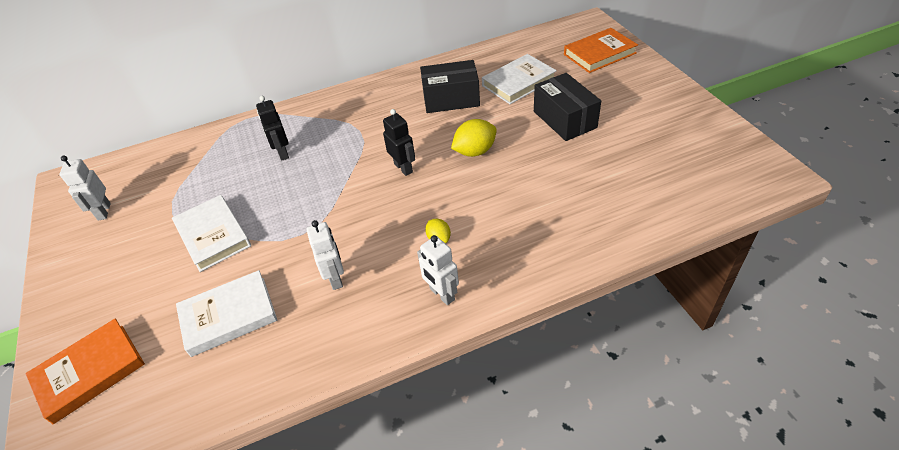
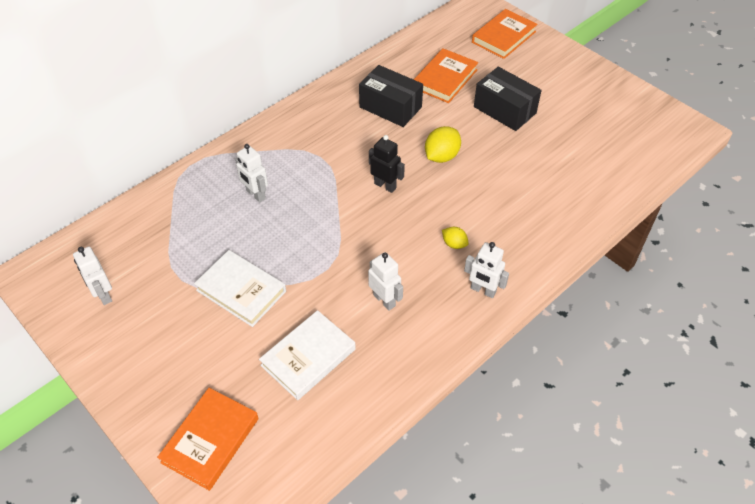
camera: 25 degrees left, 5 degrees up
(282, 153) = (255, 194): black robot -> white robot
(451, 99) = (390, 107): black box -> black box turned 60 degrees clockwise
(518, 82) = (445, 79): white book -> orange book

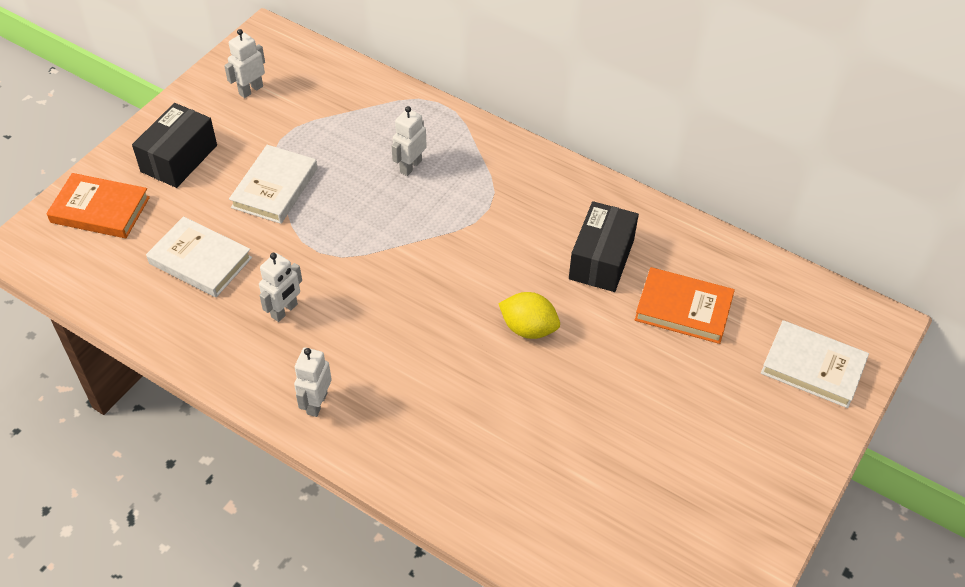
camera: 75 degrees right, 0 degrees up
(385, 185) = (459, 279): black robot -> none
(454, 244) = (382, 364): yellow lemon -> none
(504, 37) = (813, 367): orange book -> white book
(504, 110) = (646, 388): black box -> black box (179, 158)

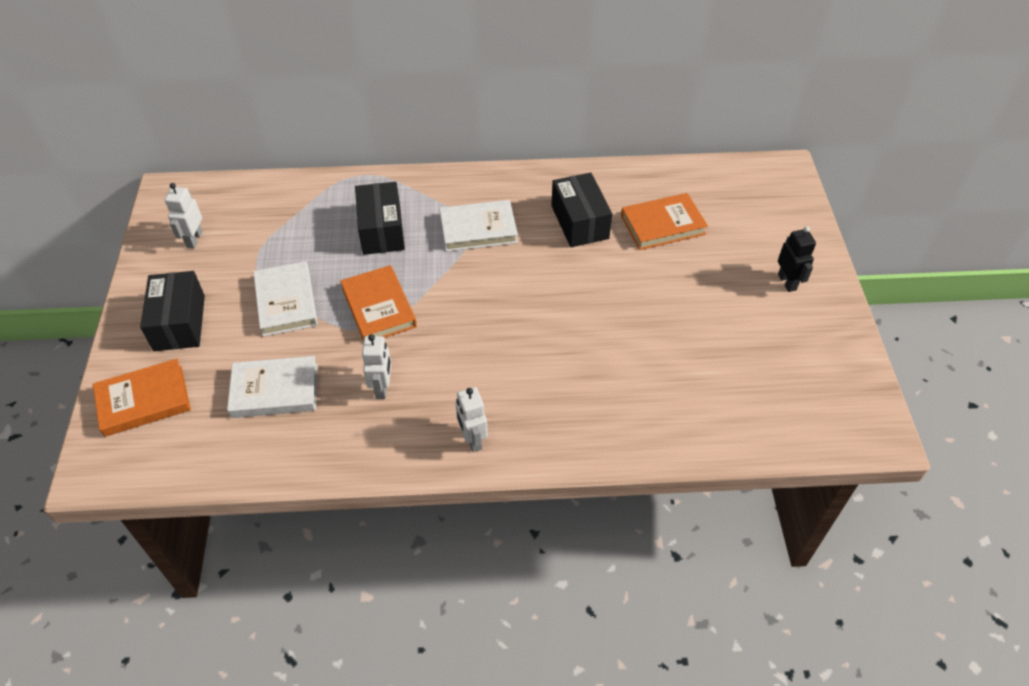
camera: 35 degrees left, 0 degrees up
(344, 237) = (378, 307): none -> orange book
(410, 166) = (381, 230): white robot -> black box
(528, 328) = (575, 295): yellow lemon -> none
(759, 442) = (787, 282): none -> black robot
(813, 367) = (773, 217): white book -> white book (478, 229)

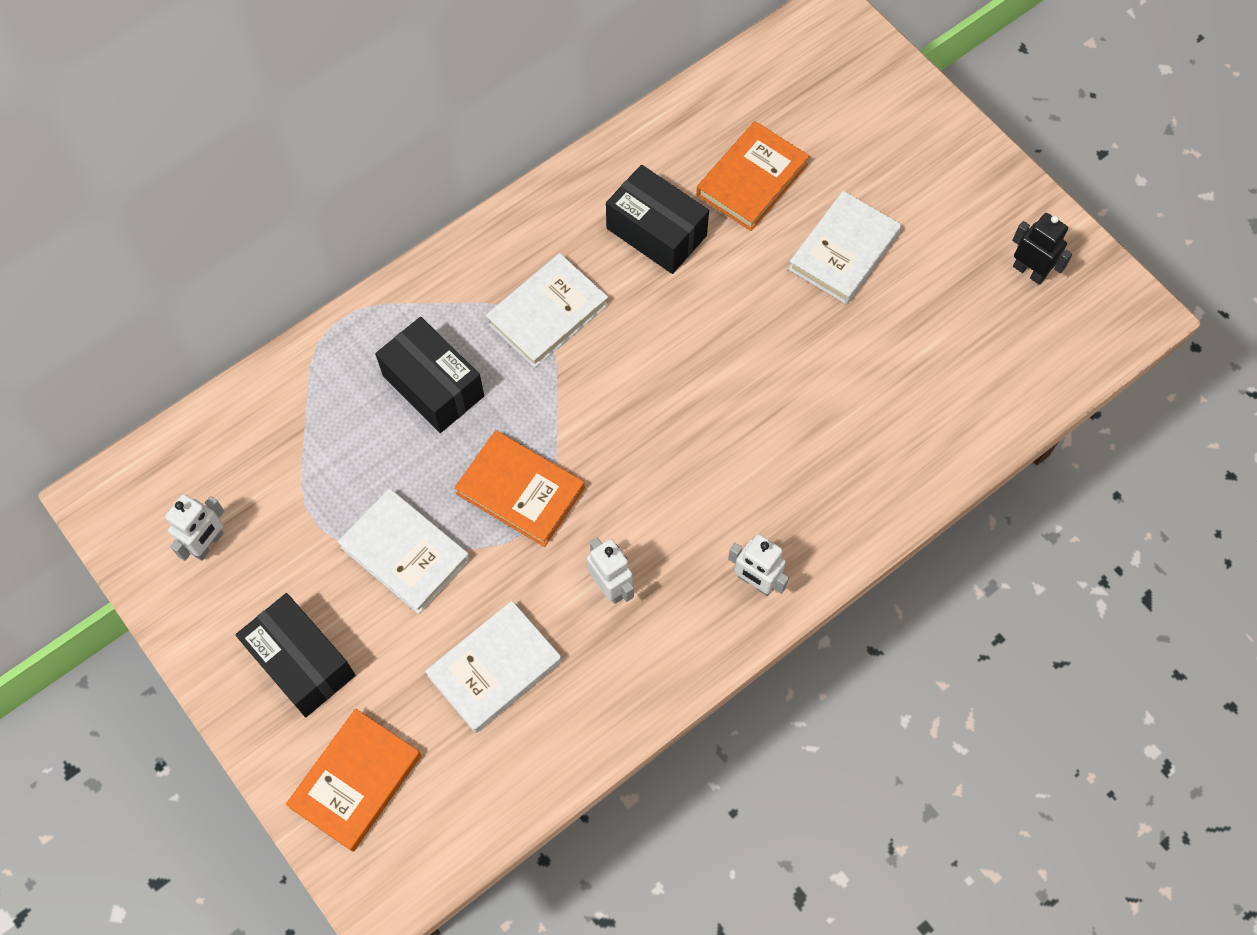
camera: 35 degrees left, 15 degrees up
(194, 239) = (208, 544): white robot -> white robot turned 120 degrees counterclockwise
(691, 290) = (843, 251): none -> white book
(787, 282) = (934, 178): black robot -> black robot (1029, 271)

